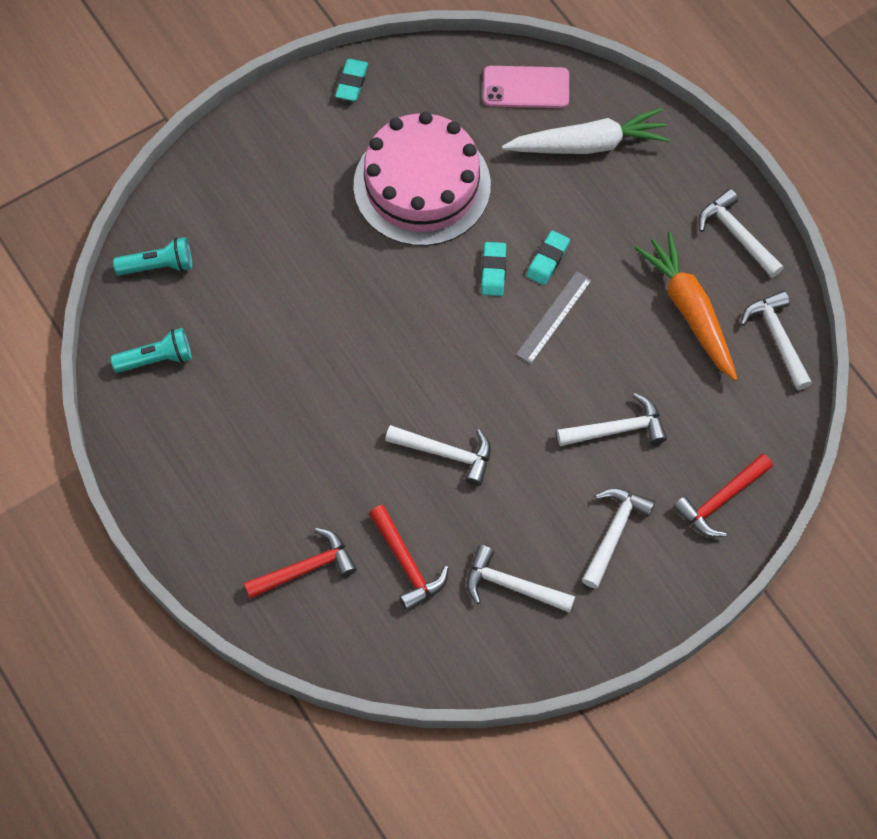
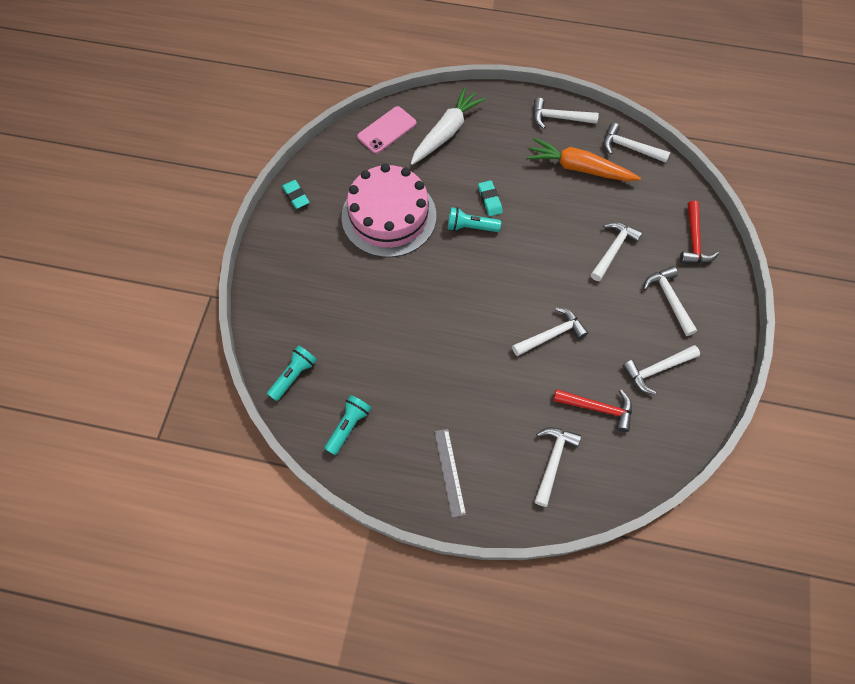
camera: 45 degrees left, 0 degrees up
(305, 569) = (553, 461): red hammer -> white hammer
(493, 271) = (470, 227): turquoise eraser -> turquoise flashlight
(554, 317) = (524, 224): grey ruler -> grey ruler (450, 472)

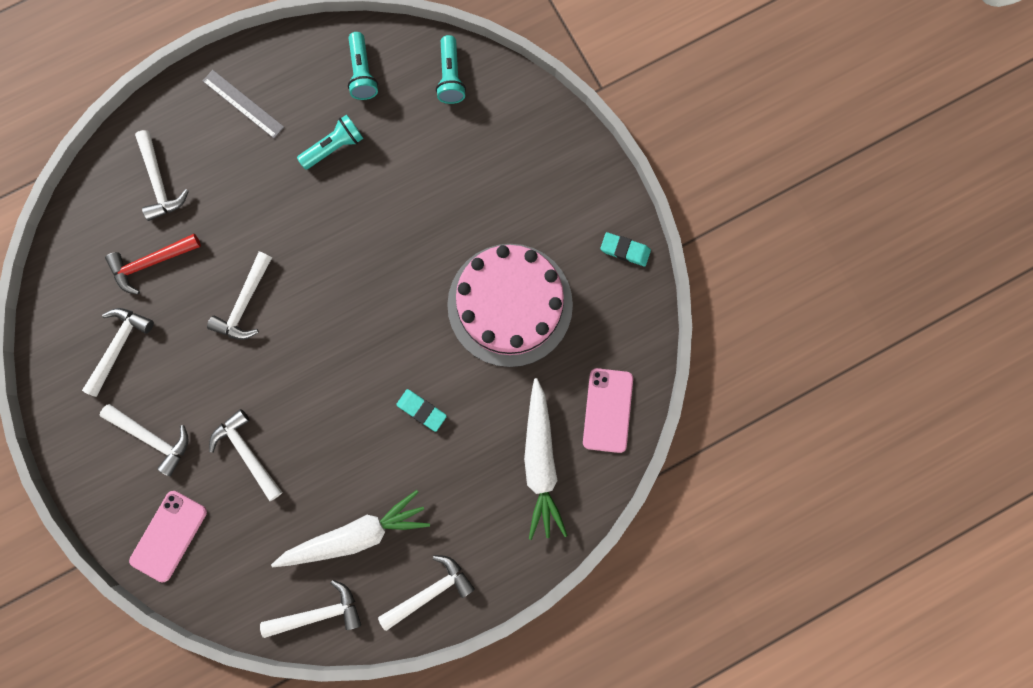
camera: 140 degrees right, 15 degrees up
(470, 227) = (415, 360): turquoise flashlight -> turquoise flashlight (334, 147)
(579, 168) = (355, 535): orange carrot -> white carrot
(613, 250) = (247, 453): white hammer -> white hammer turned 150 degrees clockwise
(693, 240) = (169, 536): red hammer -> pink phone

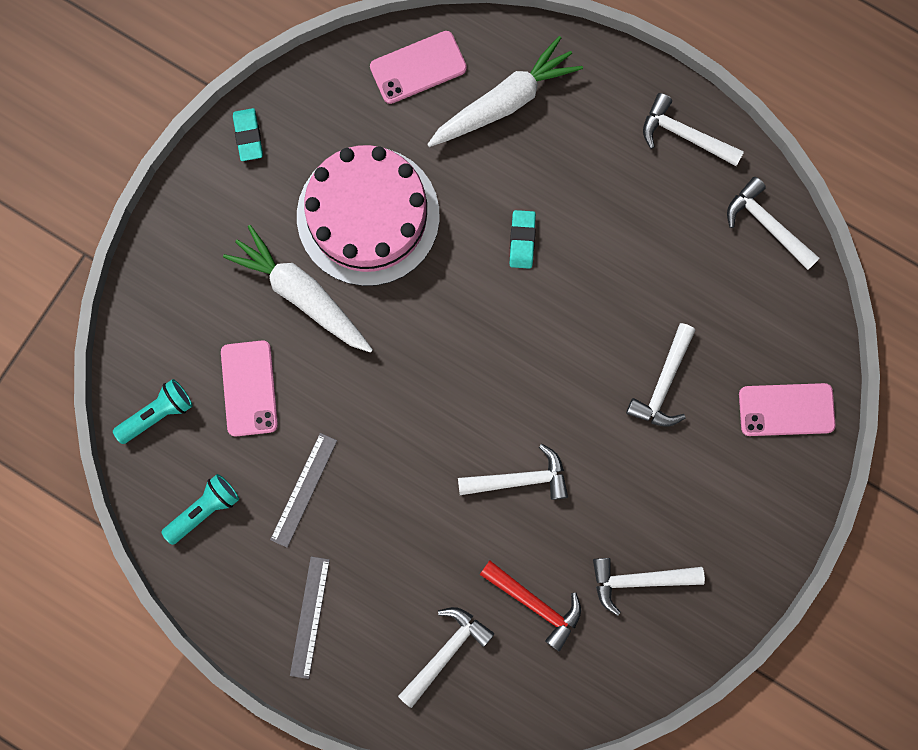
camera: 120 degrees left, 0 degrees up
(152, 438) = (706, 486): white hammer -> none
(334, 147) = (303, 489): turquoise flashlight -> grey ruler
(355, 535) = (676, 233): white carrot -> white carrot (302, 294)
(430, 149) = (249, 388): none -> pink phone

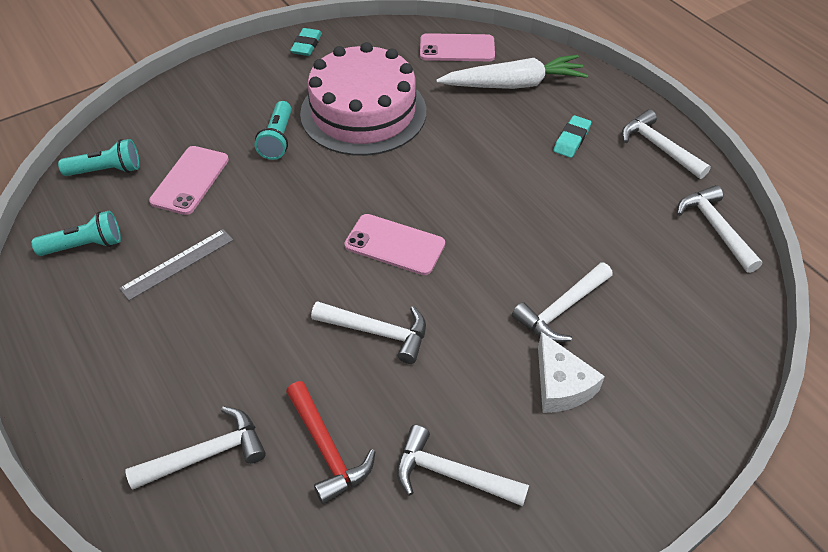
camera: 25 degrees right, 30 degrees down
(302, 294) = (278, 139): white carrot -> turquoise flashlight
(310, 617) = (103, 365): grey ruler -> none
(522, 240) = (481, 166): turquoise eraser -> turquoise eraser (571, 139)
(691, 461) = (561, 385): none -> white cheese
(786, 409) = (685, 379): pink phone -> pink phone (394, 245)

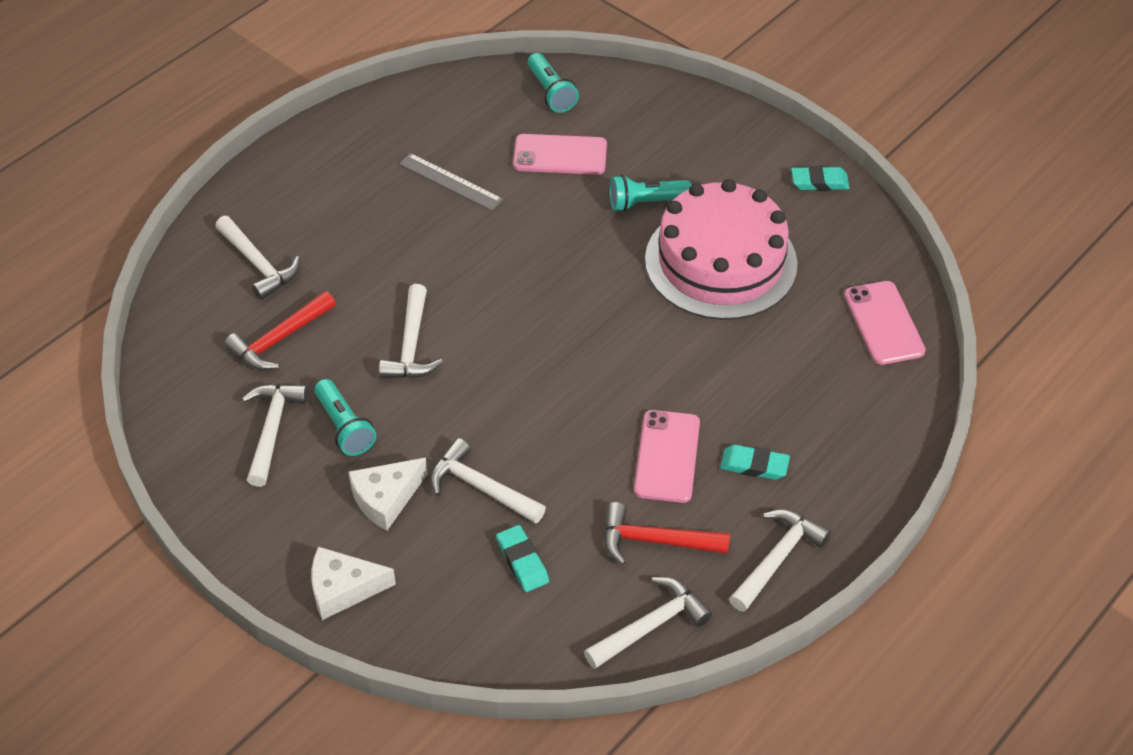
camera: 75 degrees right, 0 degrees up
(85, 245) = (452, 113): turquoise flashlight -> turquoise flashlight (344, 427)
(394, 245) = (526, 334): pink phone -> pink phone (667, 456)
(513, 84) = (836, 392): white carrot -> none
(634, 208) = (655, 541): none -> red hammer
(645, 295) = (522, 561): none -> turquoise eraser
(663, 438) = (343, 589): none -> white cheese

